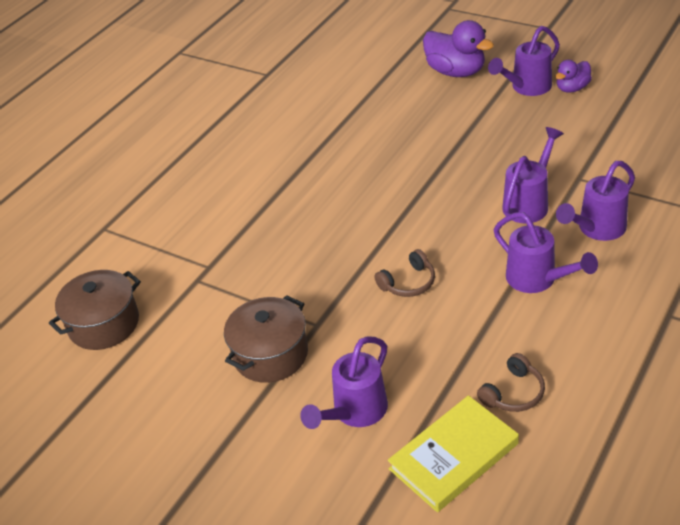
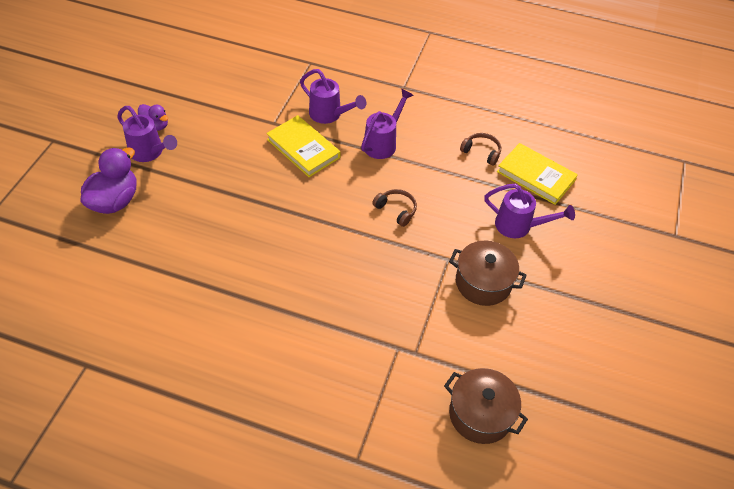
camera: 110 degrees left, 10 degrees up
(529, 203) = (303, 148): purple watering can -> yellow book

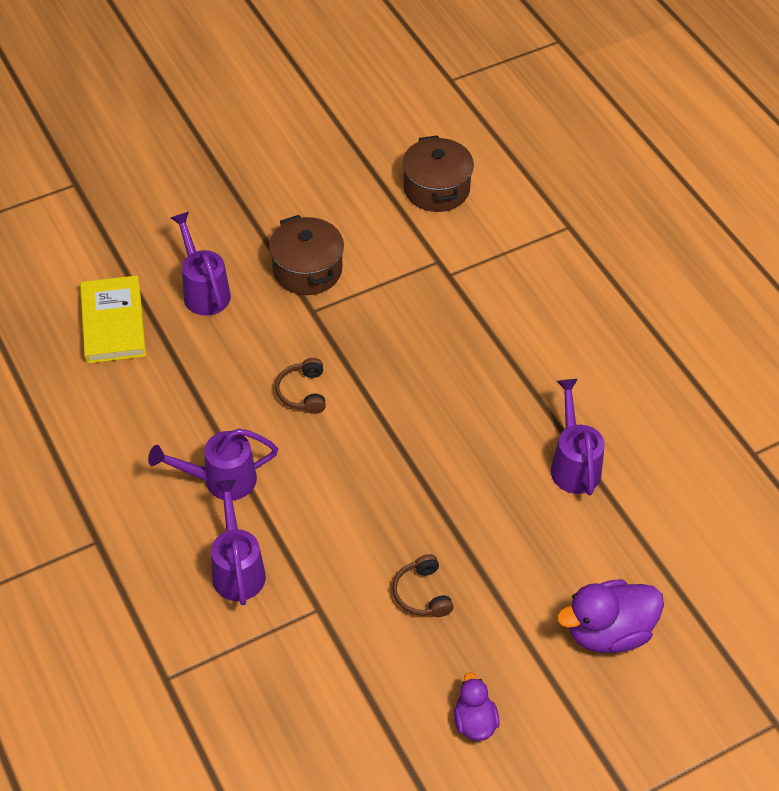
camera: 135 degrees left, 0 degrees up
(149, 152) = (515, 678): purple watering can -> purple watering can (574, 464)
(303, 148) = (321, 542): yellow book -> none
(481, 152) = (129, 388): brown headphones -> brown headphones (422, 594)

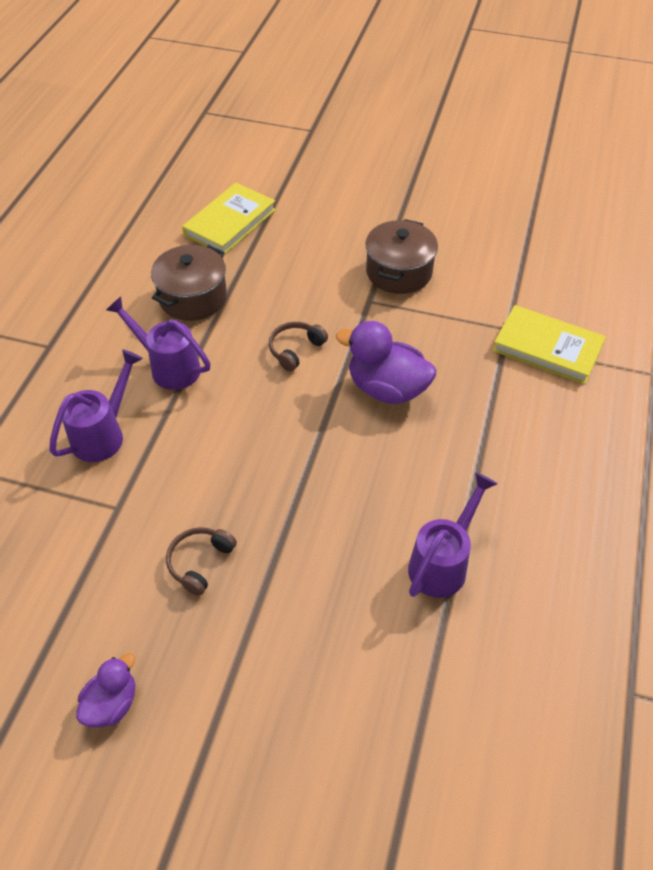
camera: 45 degrees right, 0 degrees up
(204, 291) = (311, 240): purple watering can -> none
(436, 189) = (565, 278): brown pot -> brown pot (193, 297)
(481, 257) = (547, 348): none -> yellow book
(608, 632) = (307, 733): purple duck -> purple duck (387, 388)

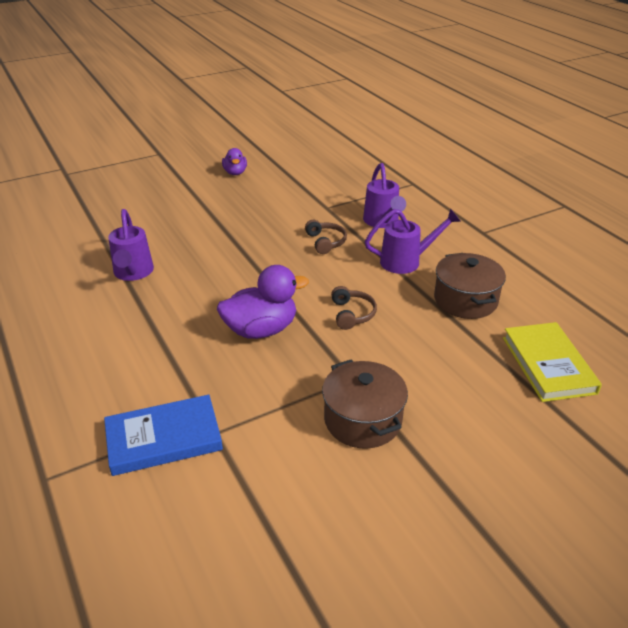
camera: 135 degrees right, 15 degrees down
(200, 562) = (259, 213): brown headphones -> brown headphones (325, 242)
(547, 348) = (164, 439): yellow book -> blue book

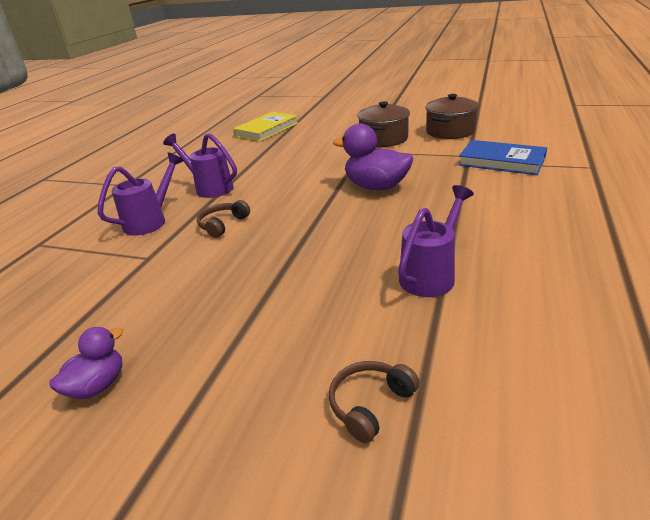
camera: 130 degrees left, 5 degrees down
(352, 314) = (306, 174): brown headphones -> brown headphones (370, 404)
(465, 300) = (235, 159): brown pot -> brown pot (450, 131)

